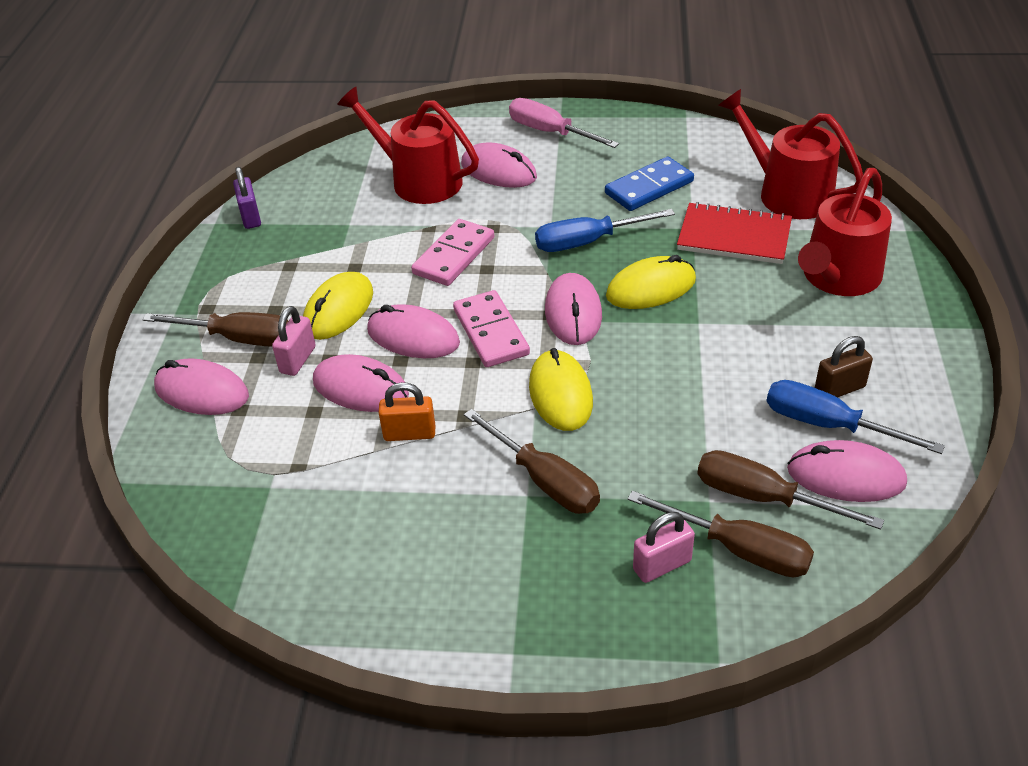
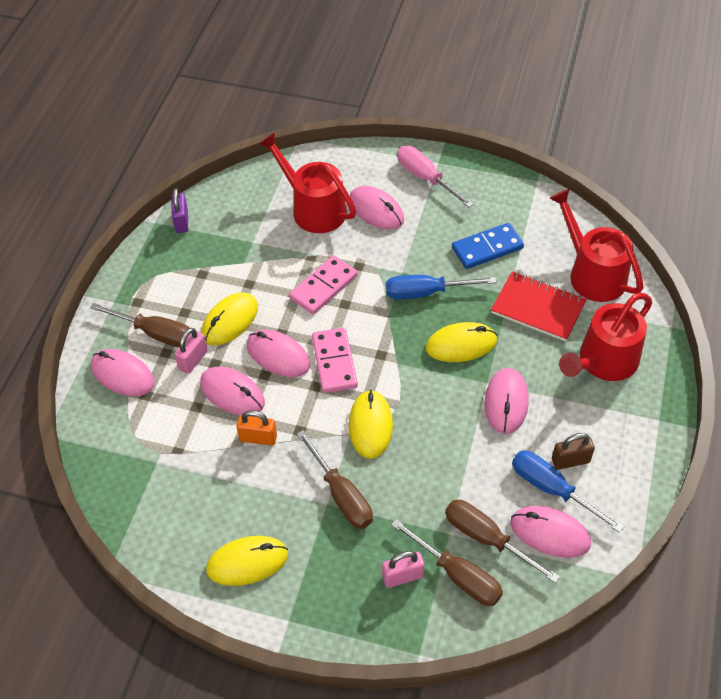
camera: 10 degrees right, 10 degrees up
(432, 588) = (247, 562): none -> yellow mouse
(573, 313) = (398, 356): pink mouse -> pink mouse (506, 402)

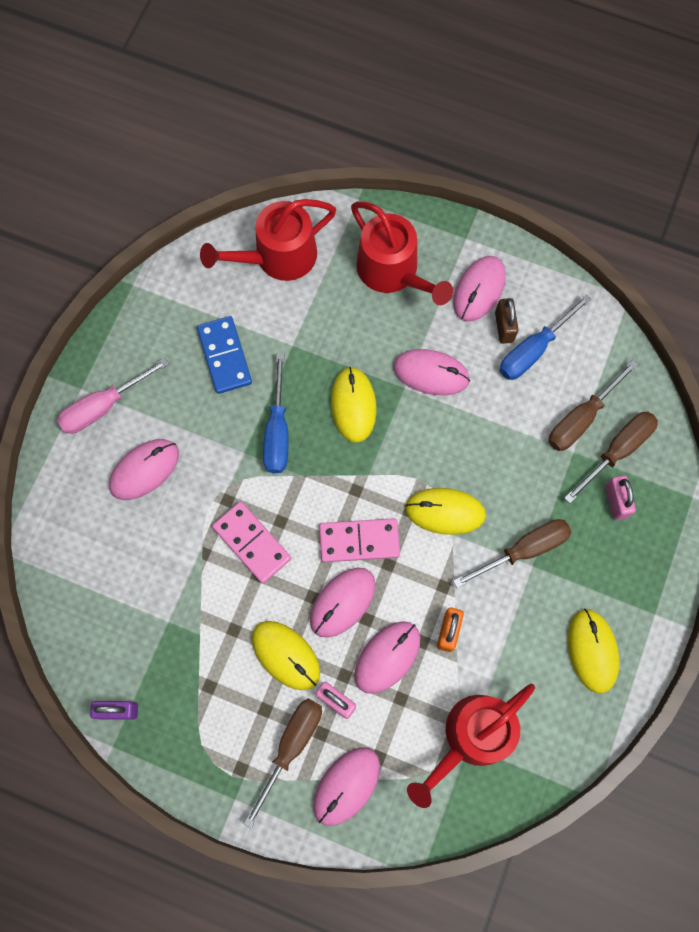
camera: 85 degrees left, 20 degrees up
(313, 209) = (128, 543): red watering can -> red watering can (471, 737)
(538, 308) = (316, 320): red notebook -> none
(550, 533) = (579, 361): pink mouse -> pink mouse (479, 290)

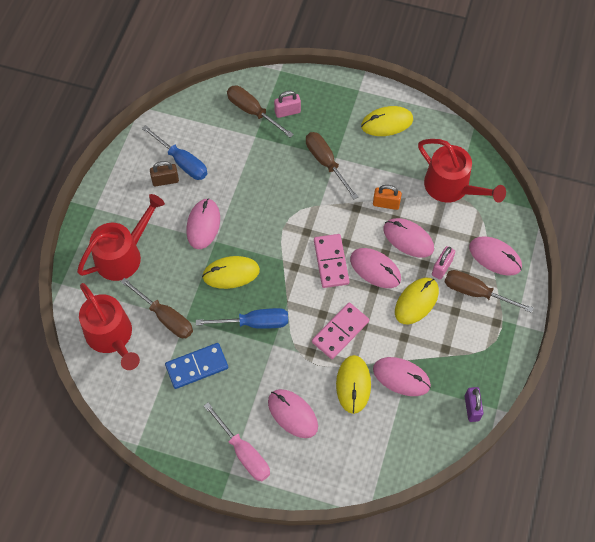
camera: 95 degrees left, 10 degrees down
(445, 512) = (304, 210): yellow mouse -> yellow mouse (353, 385)
(479, 290) = (137, 197): pink mouse -> pink mouse (401, 377)
(581, 418) = (231, 132): brown screwdriver -> brown screwdriver (165, 317)

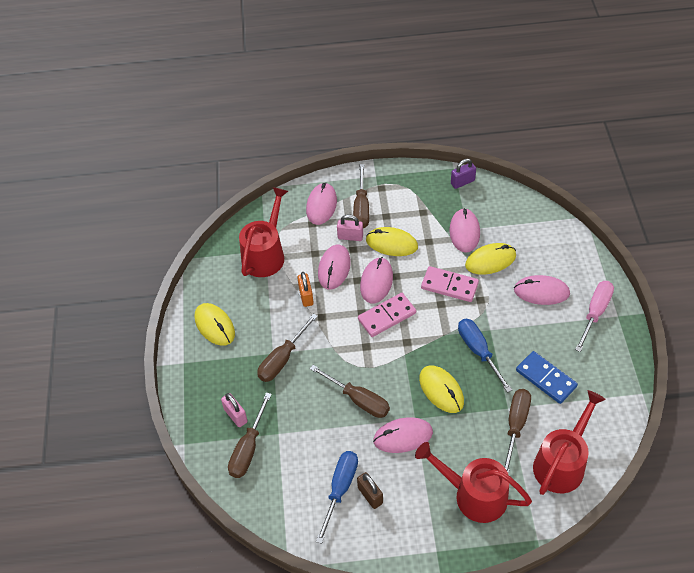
camera: 110 degrees left, 10 degrees down
(255, 205) = (358, 399): none -> brown screwdriver
(292, 414) = (541, 292): pink mouse -> pink mouse turned 75 degrees clockwise

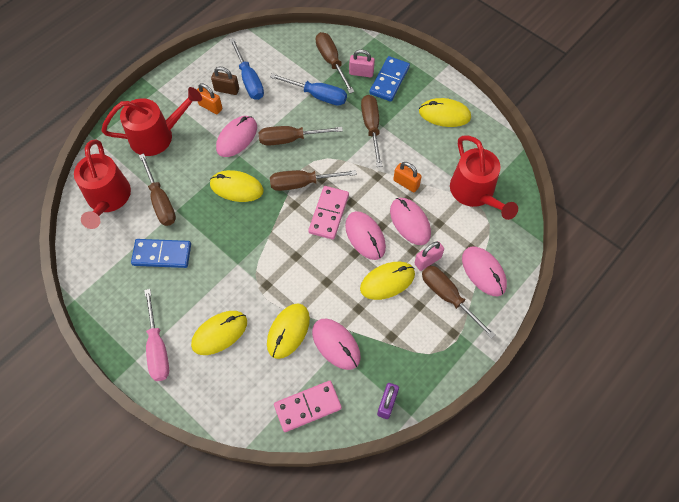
camera: 135 degrees right, 10 degrees up
(221, 389) = (389, 80): none -> blue domino
(384, 354) = (302, 183): none -> brown screwdriver
(400, 488) = (210, 107): none -> orange padlock
(449, 286) = (303, 278): pink domino -> pink domino (307, 406)
(478, 351) = (232, 238): blue screwdriver -> blue screwdriver (318, 95)
(541, 292) = (219, 333): pink mouse -> yellow mouse

